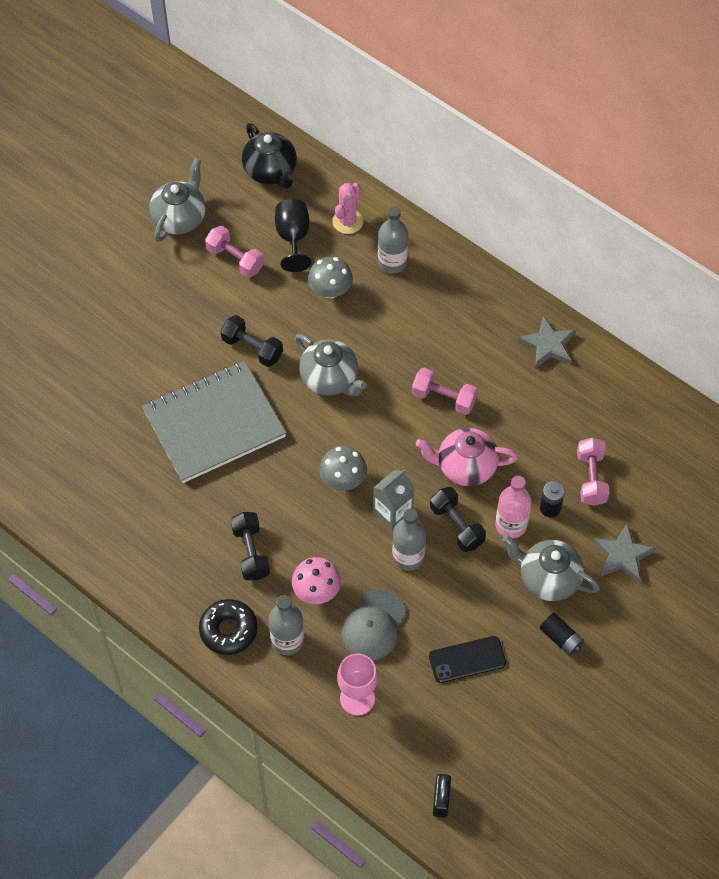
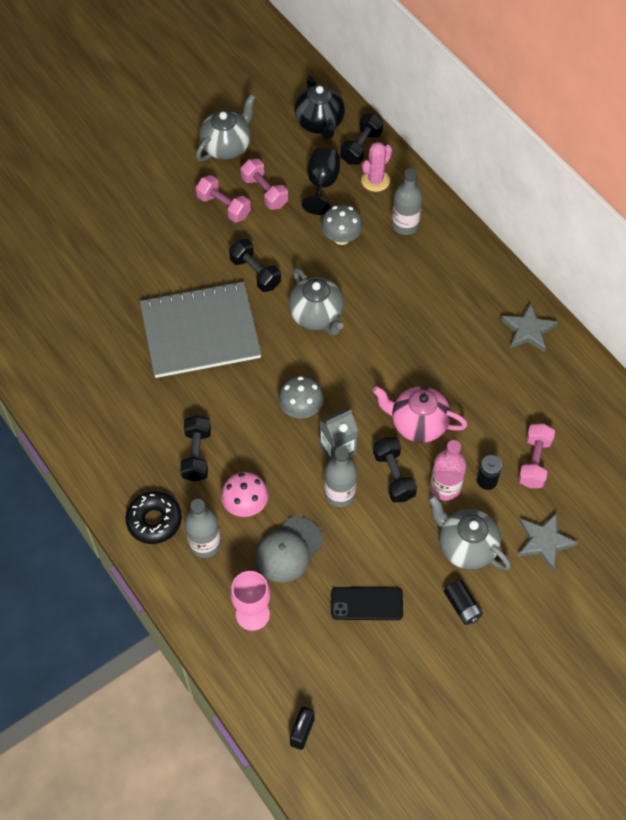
camera: 15 degrees right, 0 degrees up
(322, 188) = (361, 147): none -> black dumbbell
(444, 398) = (416, 356): pink dumbbell -> pink dumbbell (223, 206)

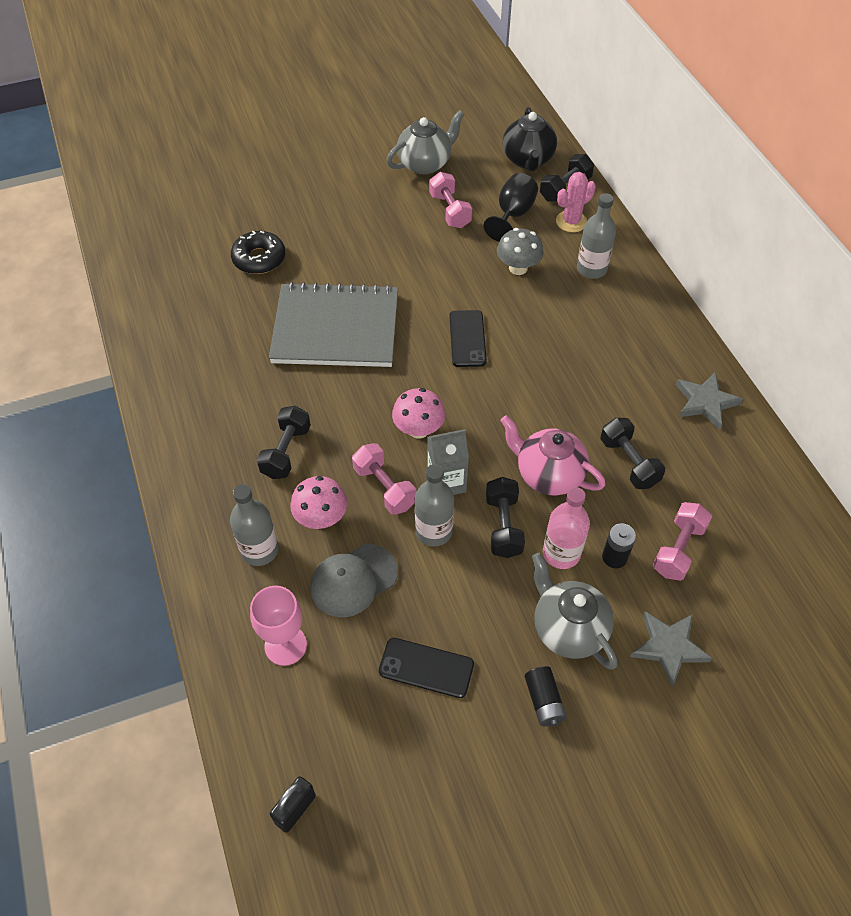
camera: 15 degrees right, 5 degrees down
(154, 521) = (213, 511): black donut -> black donut (259, 259)
(223, 206) = (402, 216): pink dumbbell -> pink dumbbell (384, 487)
(255, 273) = (414, 283): black dumbbell -> black dumbbell (628, 462)
(301, 409) = (418, 429): grey mushroom -> pink mushroom
(317, 316) = (467, 339): grey teapot -> black phone

